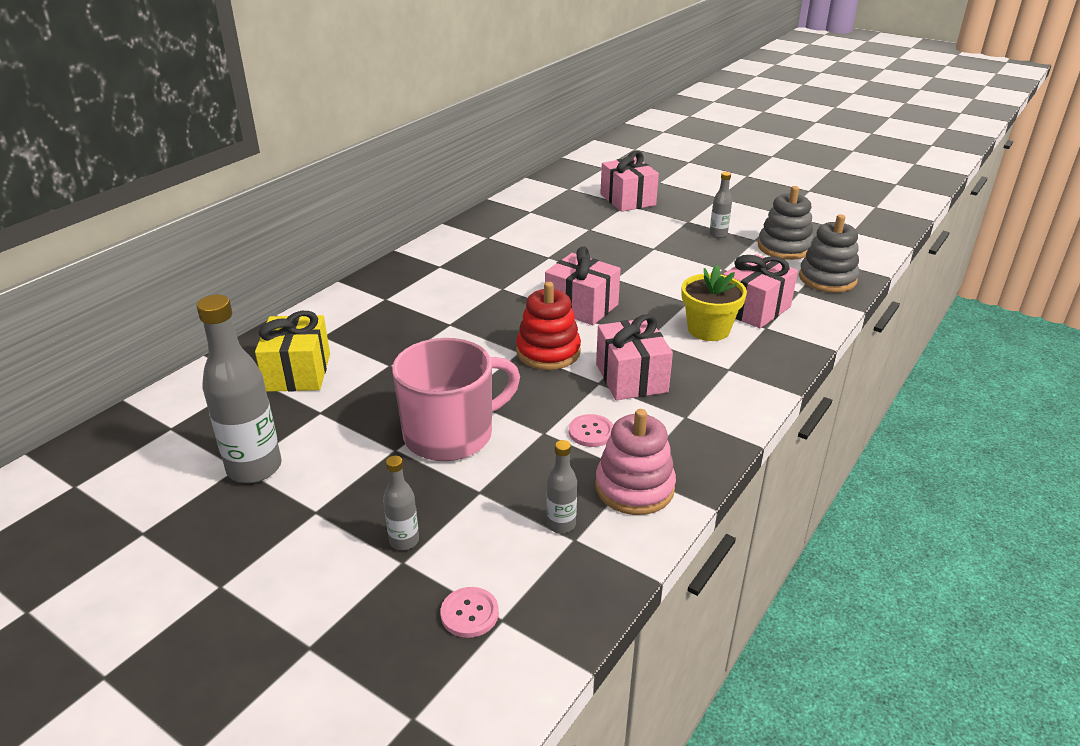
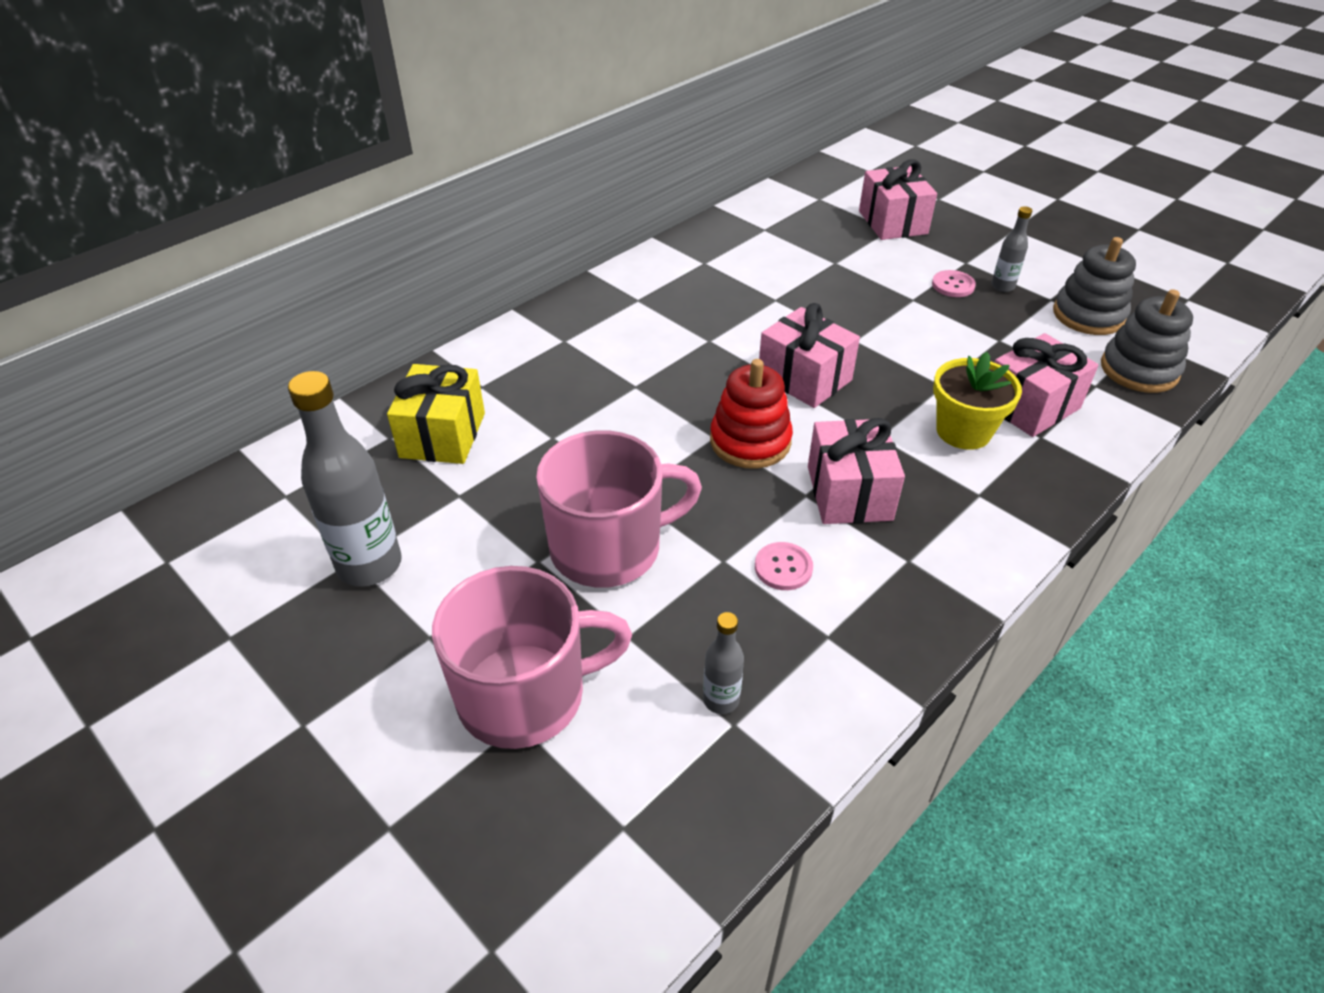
camera: 10 degrees right, 10 degrees up
(404, 541) = (525, 694): grey bottle -> pink mug
(469, 613) = (585, 812): pink button -> pink button (953, 285)
(634, 488) = (823, 658): pink stacking toy -> none

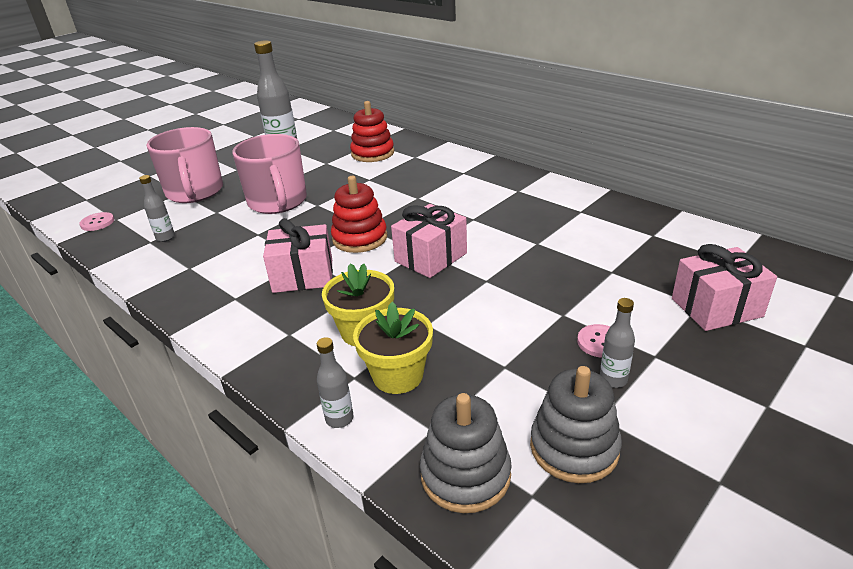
camera: 90 degrees right, 10 degrees down
(443, 435) = (372, 153): yellow gift -> red stacking toy
(783, 567) = (245, 252): pink button -> pink button (97, 222)
(1030, 406) = (398, 375): pink gift -> yellow flower pot
(1103, 444) = (339, 419): none -> grey bottle

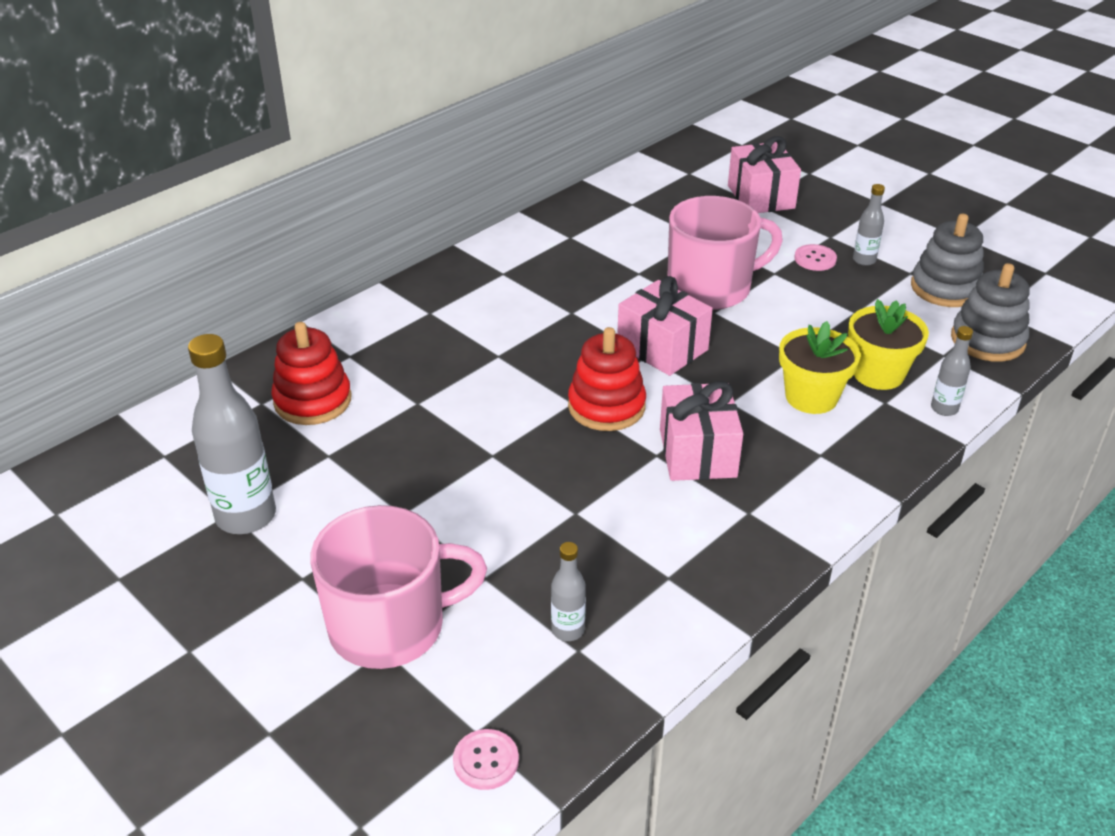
camera: 90 degrees left, 5 degrees up
(278, 202) = (469, 501): pink mug -> pink mug (711, 288)

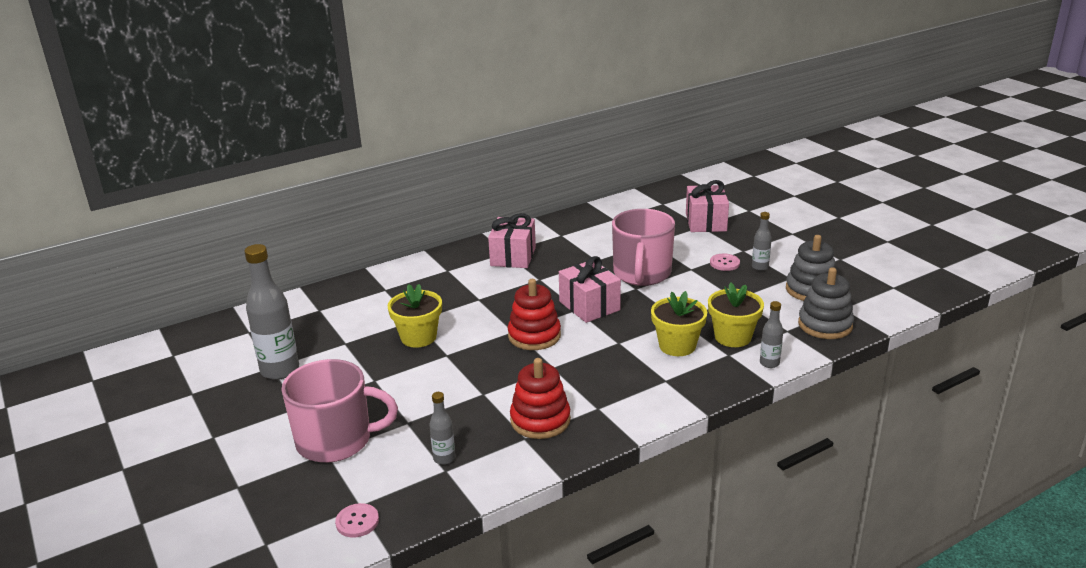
camera: 15 degrees right, 10 degrees down
(313, 401) = (350, 312): red stacking toy -> red stacking toy (540, 420)
(437, 431) = (418, 337): none -> yellow flower pot
(698, 453) = (581, 369): pink gift -> pink gift (513, 256)
(711, 288) = (642, 274): pink mug -> pink mug turned 105 degrees clockwise

